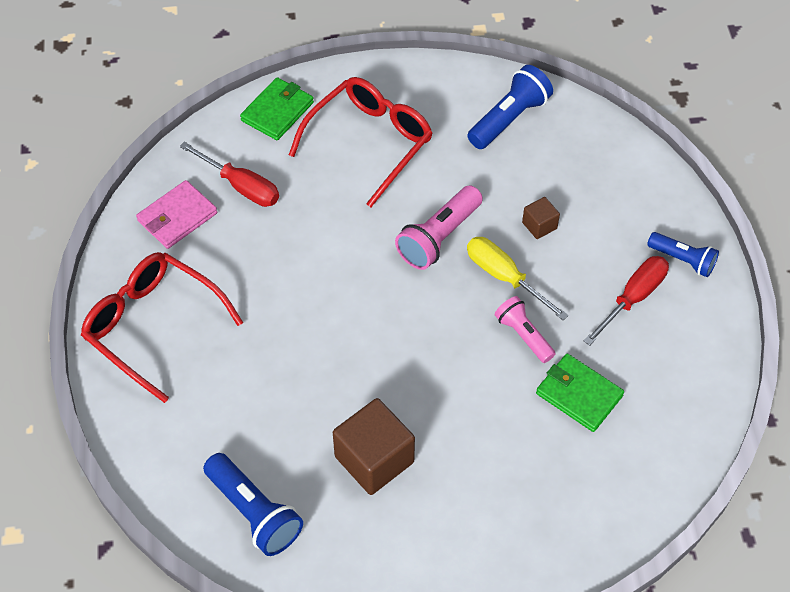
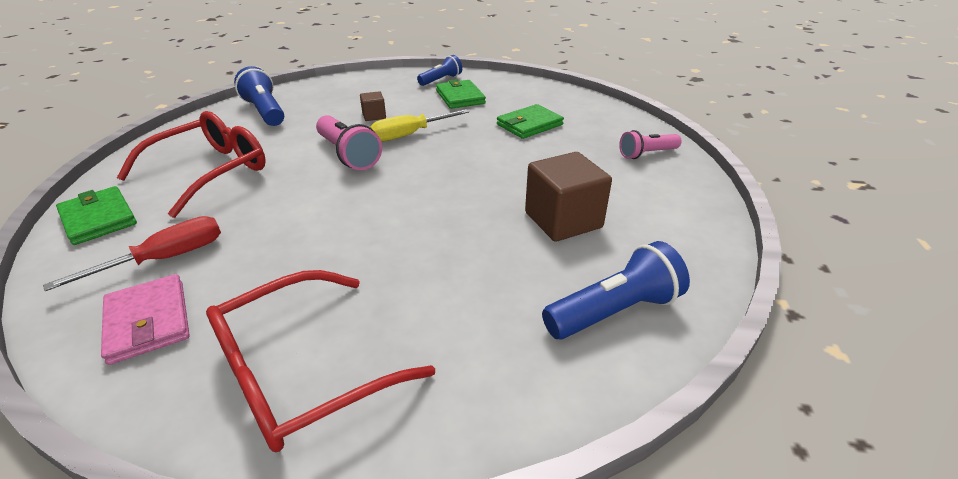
camera: 75 degrees left, 20 degrees down
(369, 142) = (210, 172): red glasses -> red glasses turned 75 degrees clockwise
(523, 335) = (468, 136): pink flashlight -> pink flashlight (647, 154)
(633, 298) = (460, 97): red screwdriver -> green wallet

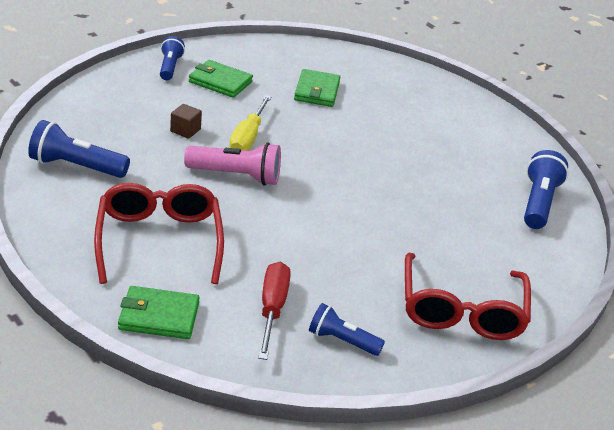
camera: 50 degrees left, 0 degrees up
(148, 321) = (342, 340): pink wallet -> blue flashlight
(563, 220) = (447, 161): brown cube -> none
(647, 154) = (423, 88): pink flashlight -> none

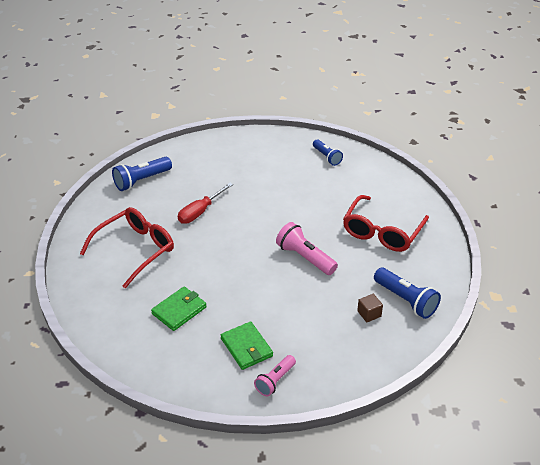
camera: 140 degrees left, 5 degrees up
(158, 316) = (406, 194): green wallet -> none
(170, 67) = (275, 380): blue flashlight -> pink flashlight
(185, 130) = (311, 306): brown cube -> brown cube (369, 314)
(248, 137) = (271, 285): yellow screwdriver -> none
(272, 309) = (348, 180): red screwdriver -> red screwdriver (200, 212)
(461, 310) = (257, 149): red glasses -> red glasses (135, 250)

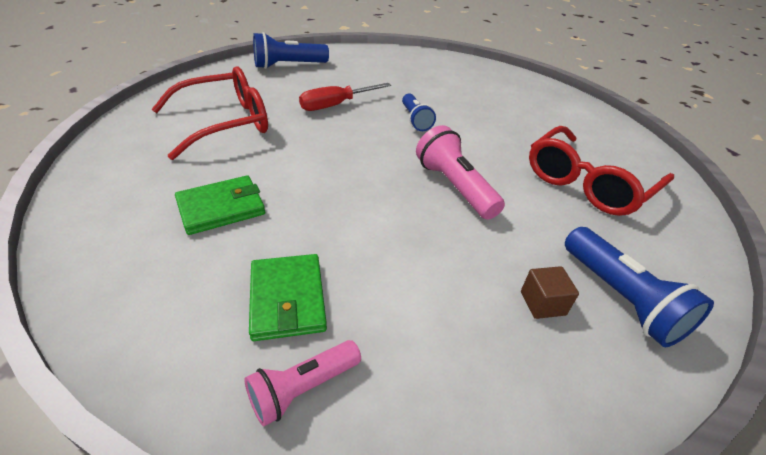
camera: 15 degrees right, 0 degrees up
(327, 157) = (524, 90): blue flashlight -> blue flashlight (415, 120)

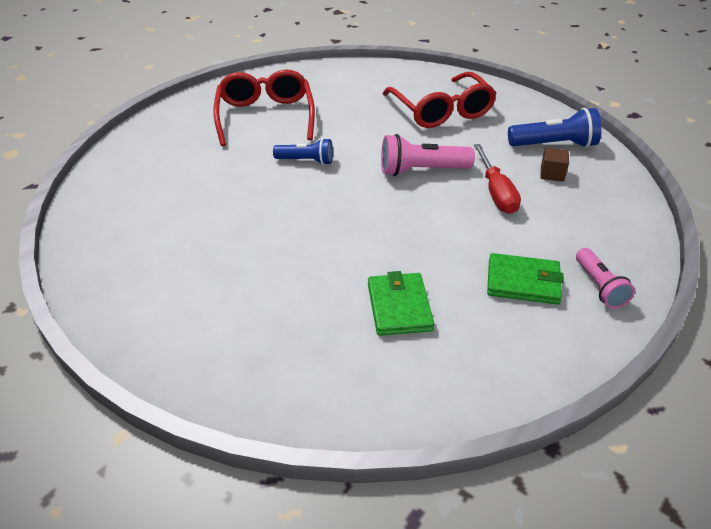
camera: 65 degrees left, 0 degrees up
(225, 123) = (236, 290): red glasses -> red glasses (265, 116)
(288, 65) = (113, 220): blue flashlight -> none
(336, 105) = (245, 203): red screwdriver -> red screwdriver (496, 192)

